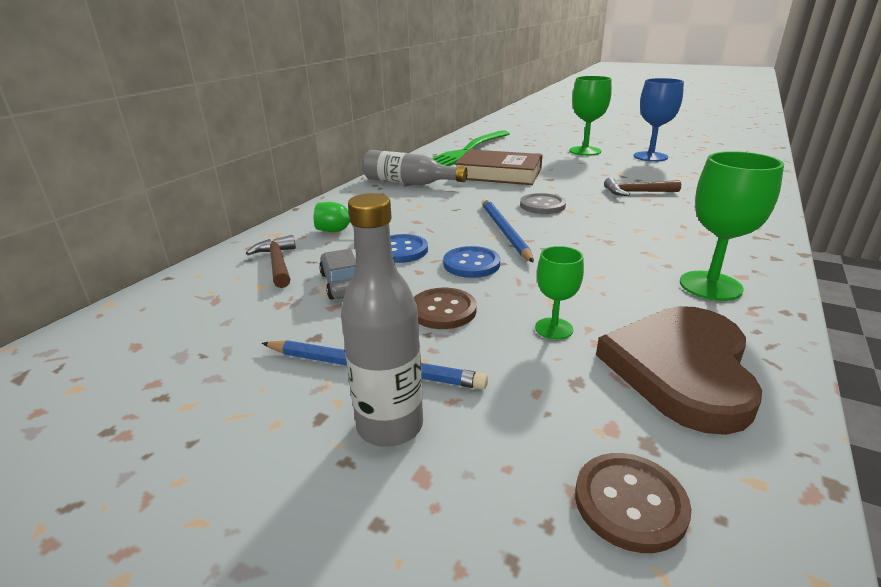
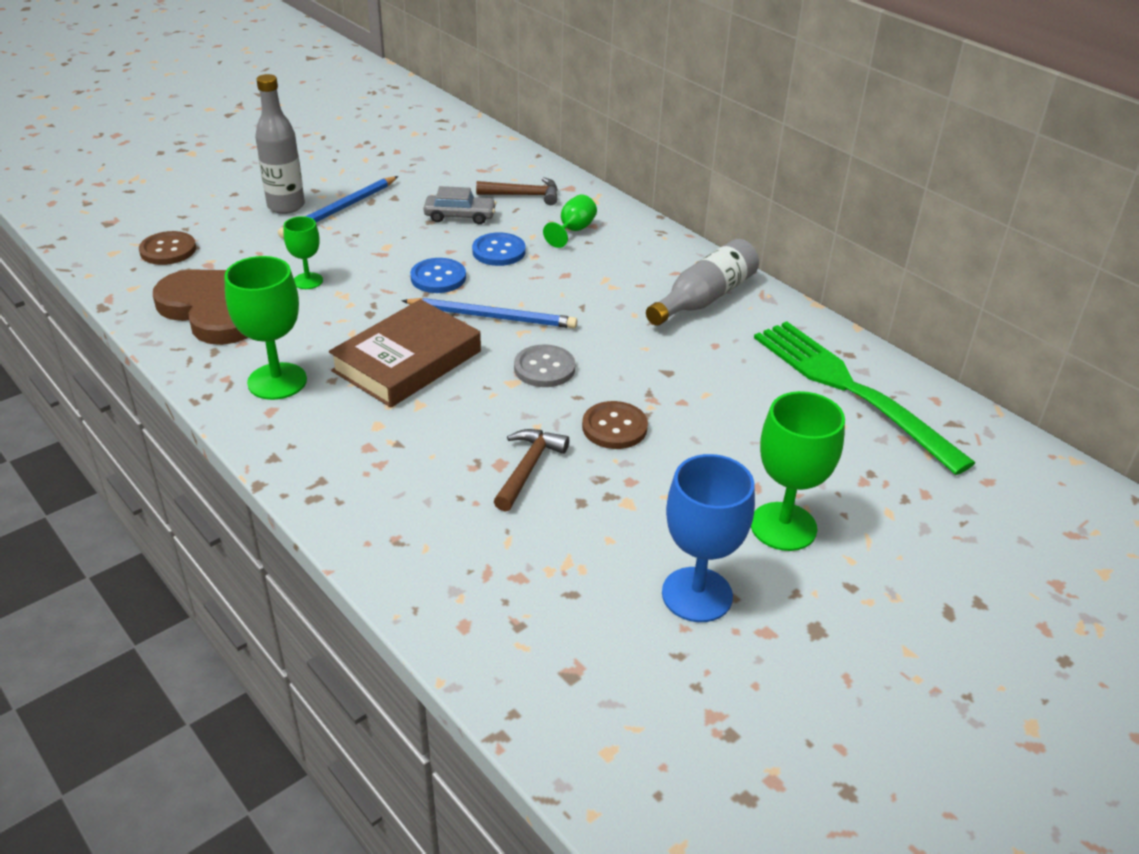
camera: 110 degrees right, 10 degrees up
(443, 310) = (377, 246): brown button -> brown button (614, 427)
(498, 174) = (699, 379): brown book -> brown book (407, 361)

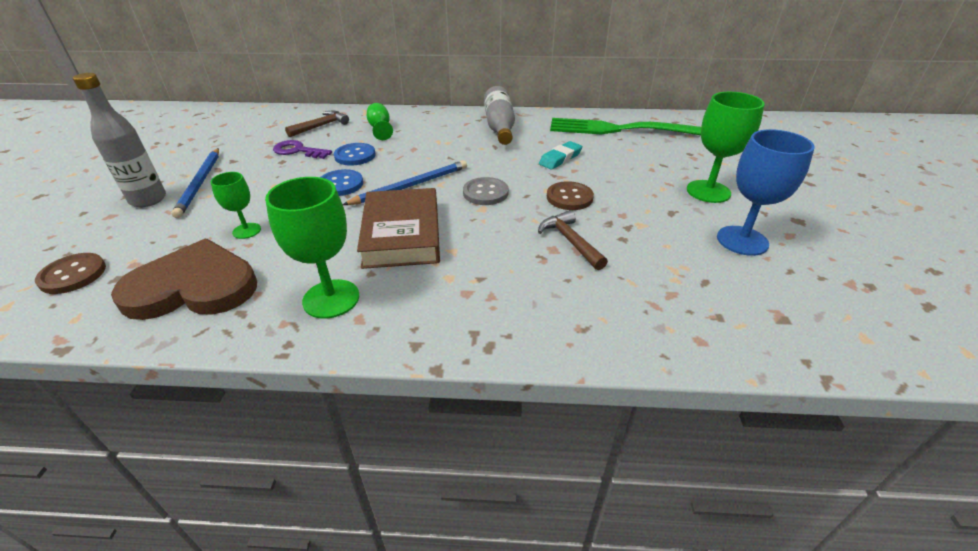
camera: 45 degrees left, 0 degrees up
(460, 216) = (298, 151): grey car -> purple key
(694, 379) = (560, 159): none -> turquoise eraser

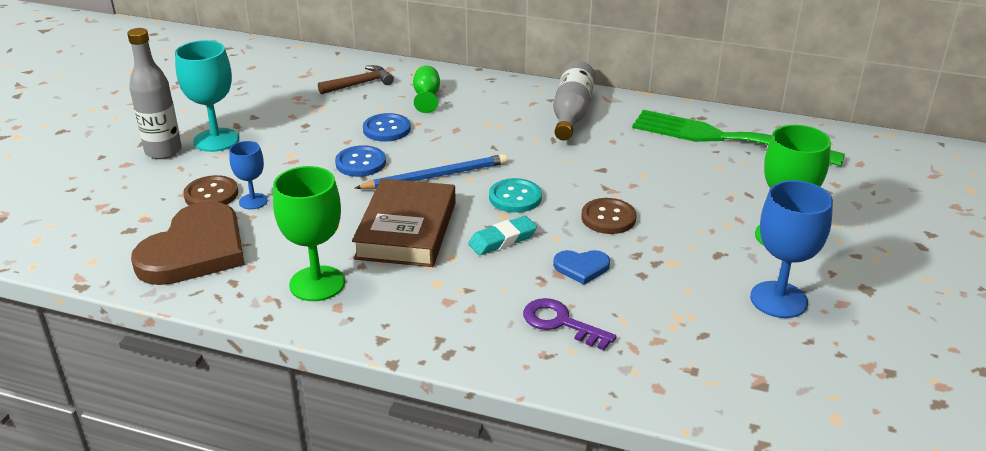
camera: 15 degrees right, 5 degrees down
(73, 275) = (91, 220): brown button -> brown button (211, 194)
(193, 287) = (195, 250): brown heart -> brown heart turned 105 degrees clockwise
(200, 183) = (216, 140): blue pencil -> turquoise goblet
(246, 231) = (253, 201): green goblet -> blue goblet
(298, 151) = (326, 114): purple key -> purple key (561, 323)
(485, 193) = (515, 197): grey button -> turquoise button
(560, 159) = (624, 167): turquoise eraser -> turquoise eraser (502, 240)
(570, 241) = (581, 267): brown hammer -> blue heart

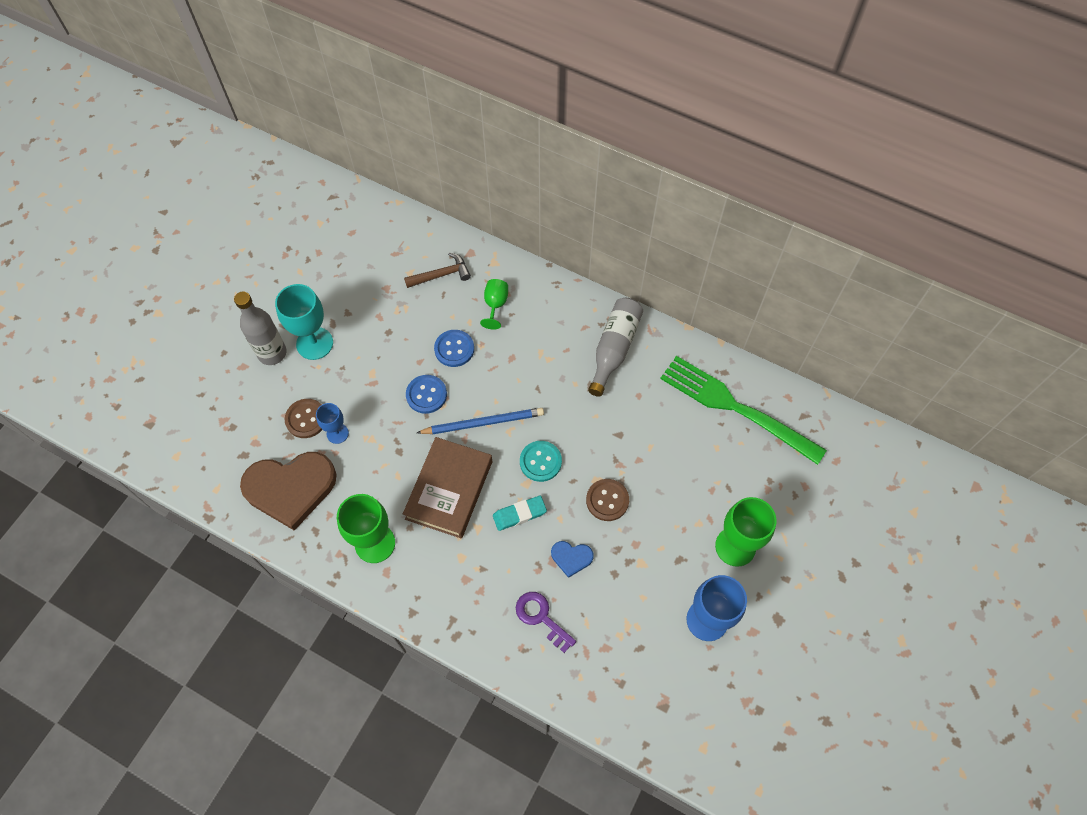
camera: 10 degrees right, 30 degrees up
(195, 250) = (290, 488): brown heart -> brown heart turned 45 degrees clockwise

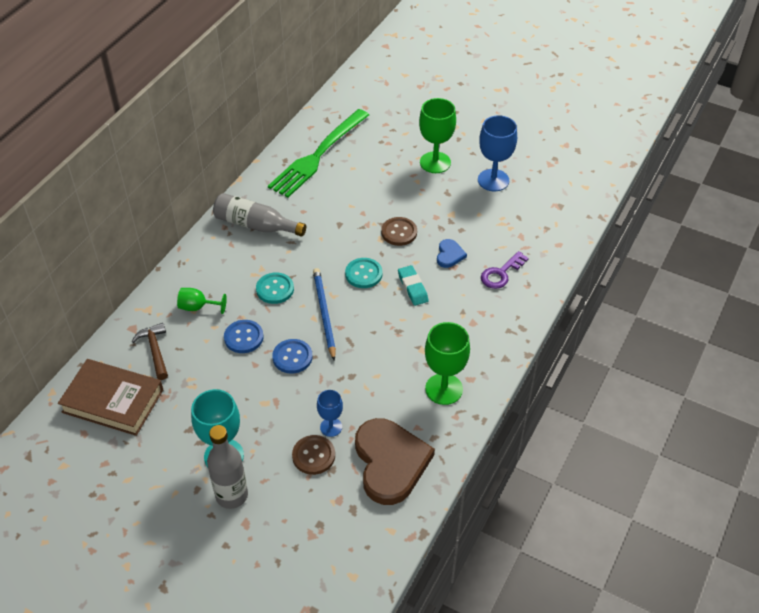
camera: 90 degrees left, 15 degrees down
(449, 490) = (390, 336): brown book -> brown book (113, 401)
(519, 373) = (275, 289): none -> turquoise button

